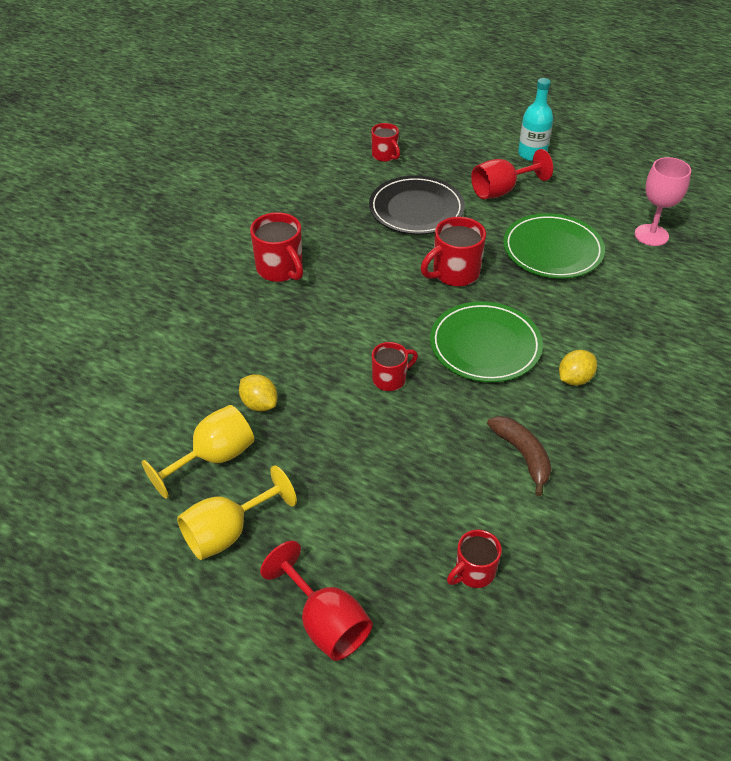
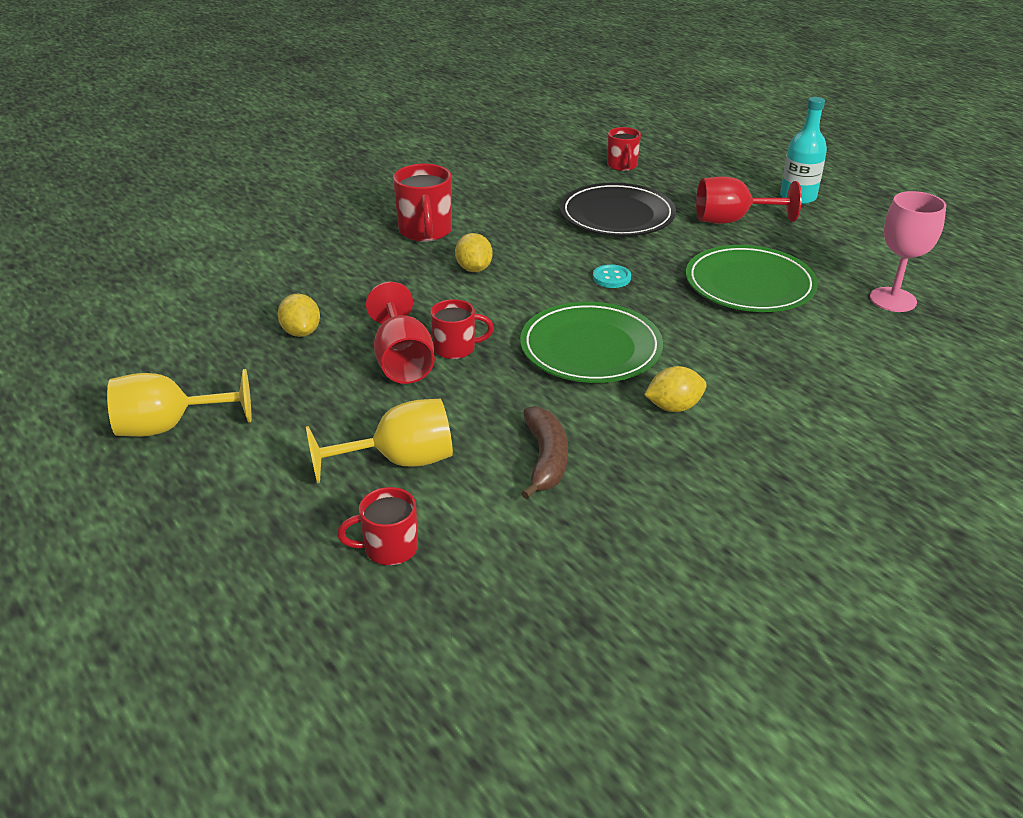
camera: 25 degrees right, 10 degrees down
(213, 458) = (214, 362): yellow goblet -> yellow goblet (399, 461)
(325, 622) = (188, 536): red goblet -> red goblet (402, 361)
(347, 296) = (474, 269): none -> yellow lemon
(454, 273) = (611, 278): red mug -> turquoise button

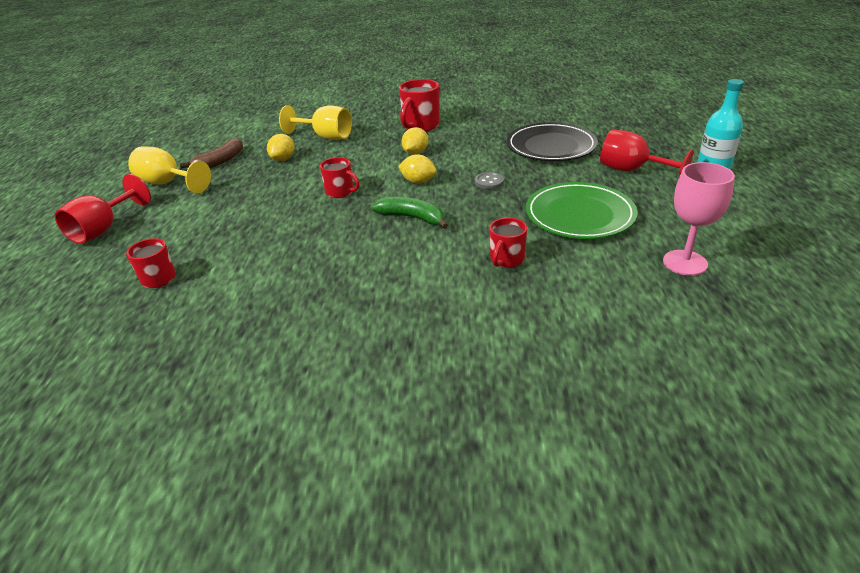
camera: 40 degrees right, 0 degrees up
(399, 461) = (227, 238): yellow goblet -> yellow goblet (325, 137)
(402, 361) = (305, 189): red goblet -> red goblet (104, 229)
(545, 459) = (293, 268): brown banana -> brown banana (220, 161)
(590, 348) = (412, 218): green plate -> green banana
(611, 278) = (489, 182): turquoise button -> grey button
(622, 166) = (602, 117): red mug -> red mug (506, 260)
(673, 407) = (408, 270): yellow lemon -> yellow lemon (418, 181)

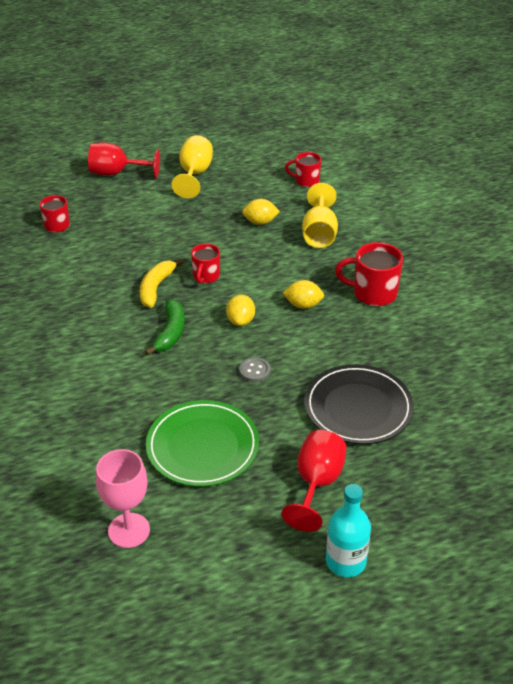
camera: 70 degrees right, 5 degrees up
(220, 161) = (244, 187): brown banana -> none
(337, 220) = (156, 288): none -> yellow banana
(506, 260) = (113, 405): red mug -> red mug (306, 181)

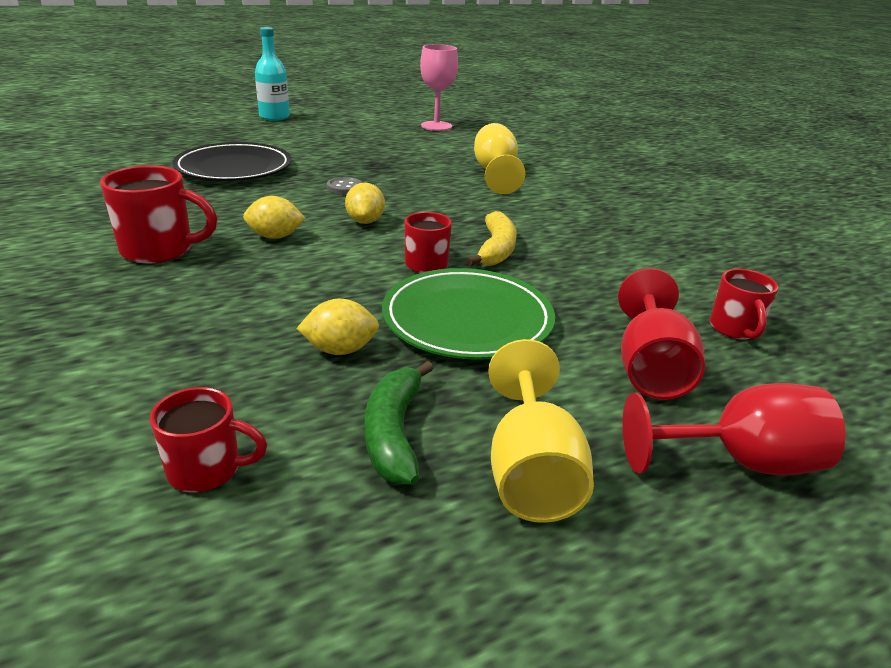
camera: 170 degrees right, 10 degrees down
(170, 332) = (453, 211): green banana -> green banana (394, 433)
(202, 446) = (391, 152): green plate -> green plate (467, 319)
(316, 484) = (289, 138): red goblet -> red goblet (650, 368)
(319, 233) = (216, 332): yellow goblet -> yellow goblet (495, 173)

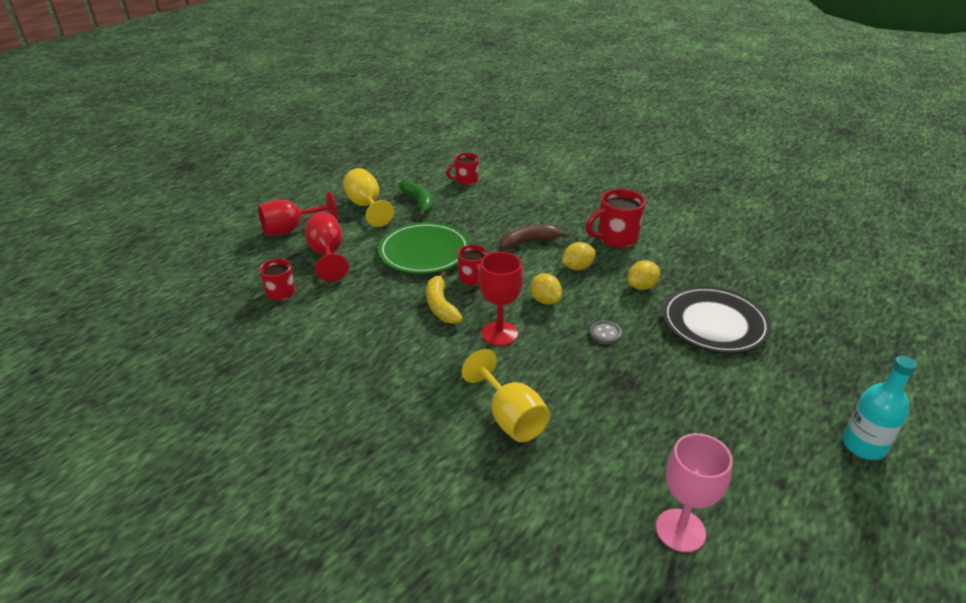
camera: 155 degrees right, 5 degrees up
(286, 282) = (529, 242): none -> brown banana
(340, 350) = (466, 221): yellow lemon -> yellow lemon (641, 287)
(450, 213) = (499, 333): none -> red goblet

